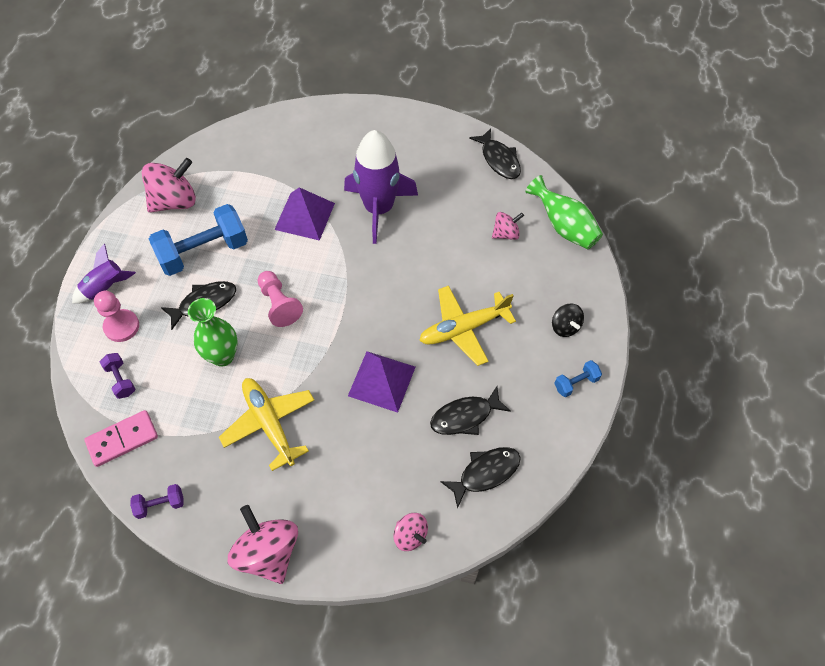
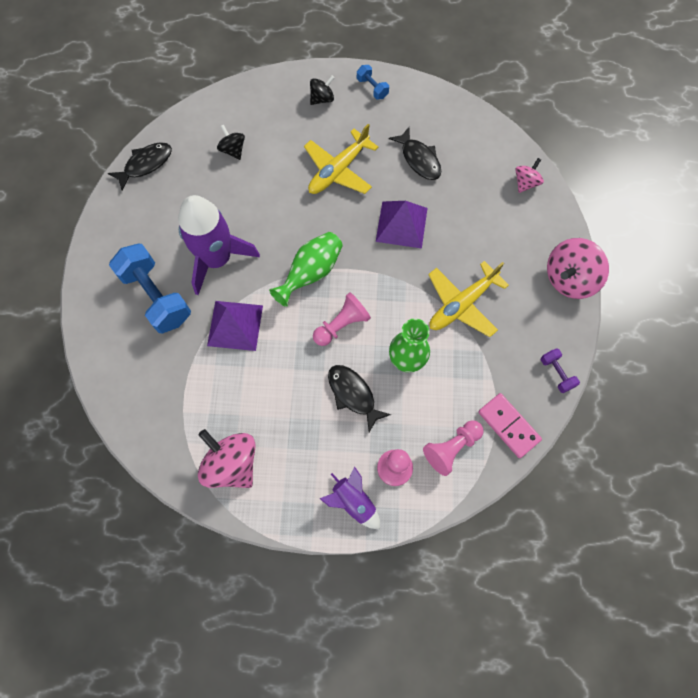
camera: 100 degrees left, 10 degrees up
(121, 380) = (451, 448): purple dumbbell -> pink pawn
(203, 252) = (293, 413): blue dumbbell -> blue dumbbell (156, 296)
(463, 329) = (338, 170): yellow plane -> yellow plane turned 75 degrees clockwise
(485, 473) = (463, 140): black fish -> none
(505, 233) = (233, 150): pink spinning top -> black spinning top
(564, 226) = (219, 107): green vase -> green vase (311, 273)

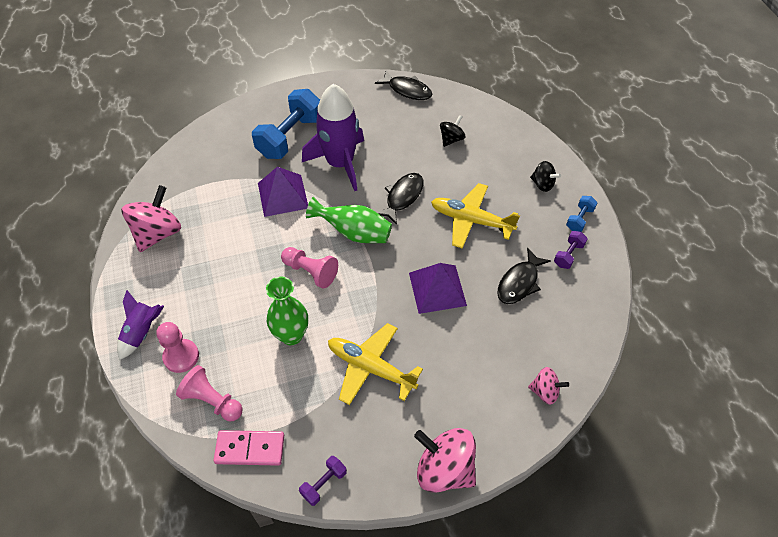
camera: 70 degrees right, 15 degrees down
(353, 394) = (244, 301): black fish -> black fish (403, 197)
(405, 112) = (568, 255): none -> purple dumbbell
(508, 426) = (250, 449): pink domino -> pink domino turned 60 degrees clockwise

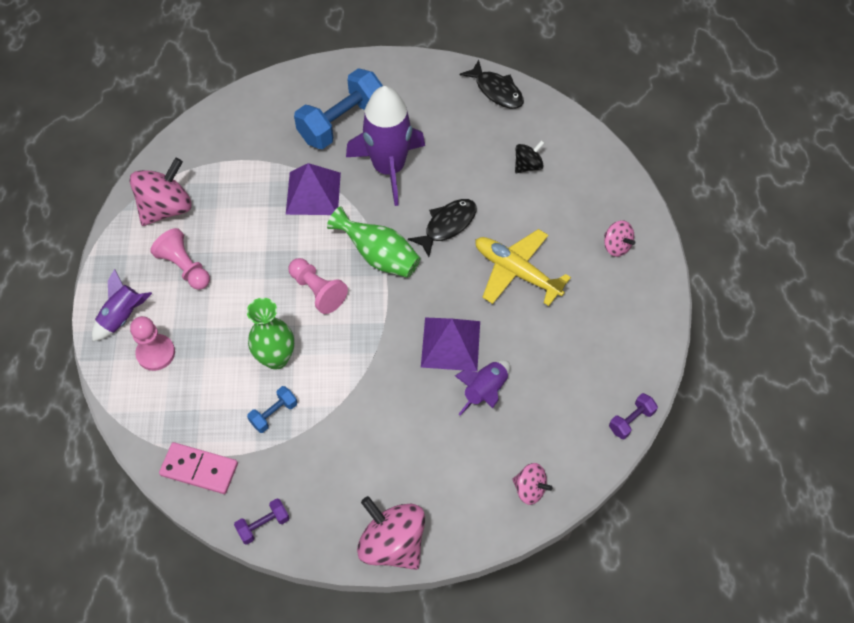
camera: 15 degrees right, 5 degrees up
(212, 401) = (175, 409): pink pawn -> pink pawn (185, 267)
(370, 367) = (349, 415): yellow plane -> none
(479, 320) = (485, 391): none -> purple rocket
(519, 282) = (546, 358): black fish -> none
(542, 184) = (616, 246): black spinning top -> pink spinning top
(568, 255) = (614, 339): purple dumbbell -> purple dumbbell (631, 420)
(579, 219) = (644, 299): blue dumbbell -> blue dumbbell (274, 414)

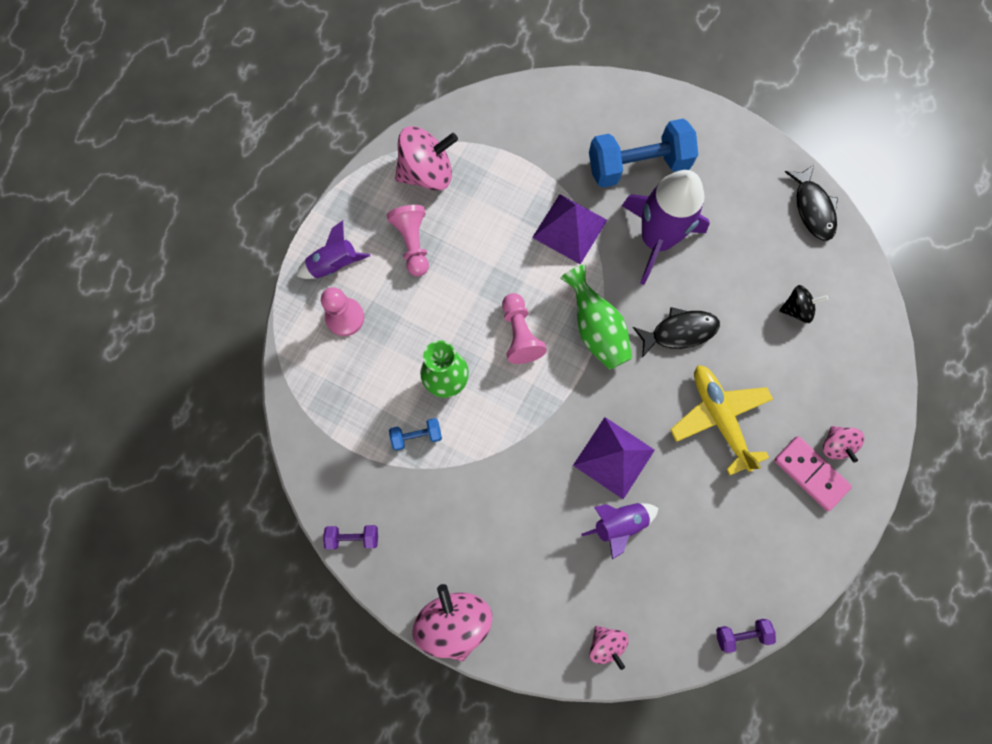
camera: 30 degrees right, 15 degrees up
(199, 469) = (326, 452): pink domino -> pink domino (810, 473)

